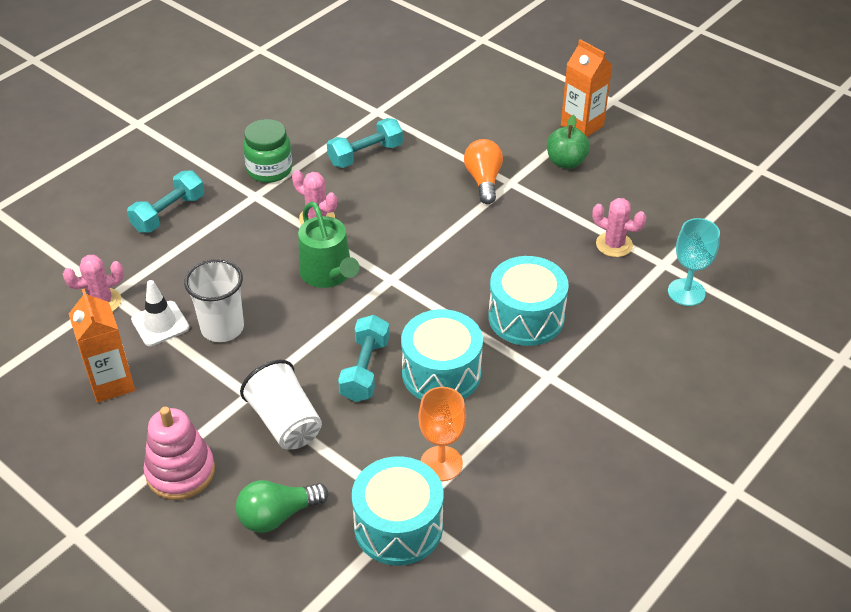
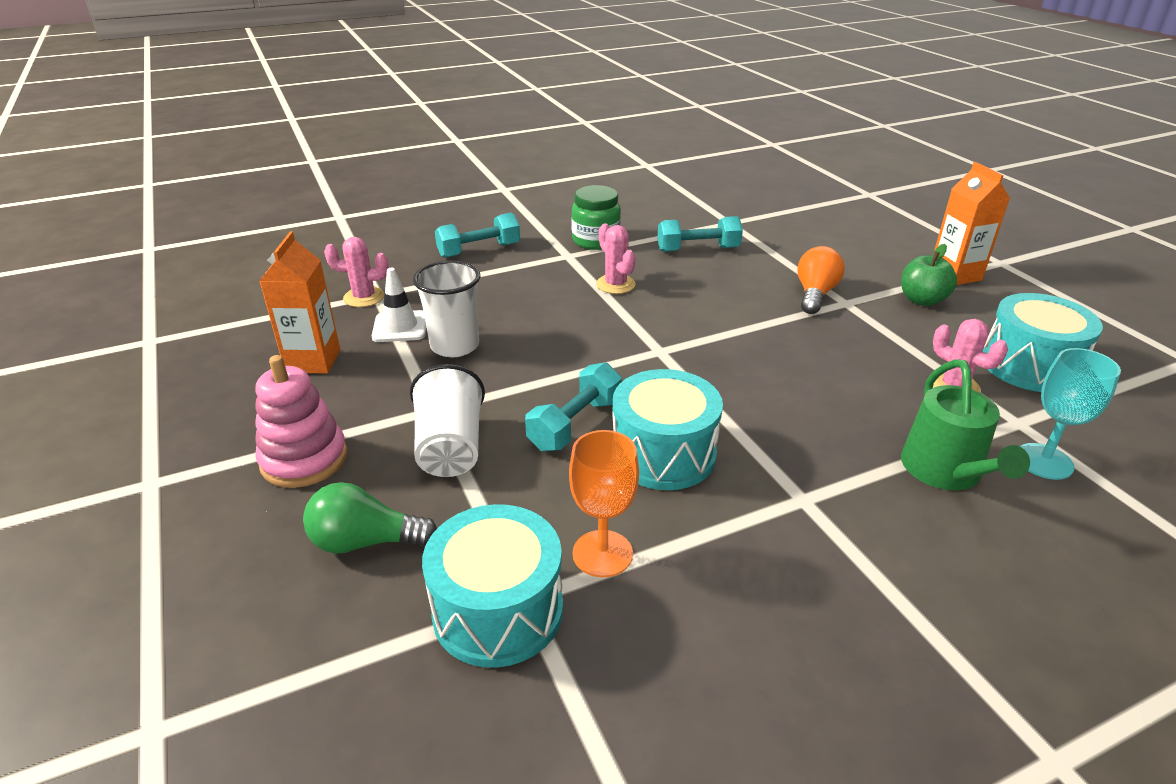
camera: 25 degrees right, 10 degrees down
(328, 274) = (595, 330): green watering can -> green watering can (945, 471)
(526, 317) = (803, 428): turquoise drum -> turquoise drum (1029, 366)

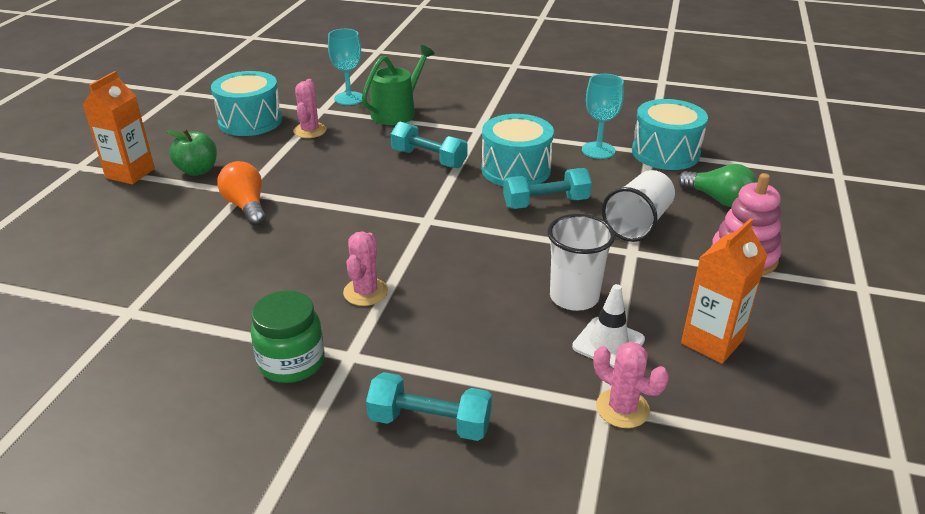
camera: 140 degrees left, 0 degrees up
(602, 553) = (598, 150): orange goblet -> turquoise goblet
(698, 249) = (228, 293): turquoise dumbbell -> turquoise dumbbell (429, 159)
(815, 294) = (246, 206): orange light bulb -> orange light bulb turned 90 degrees clockwise

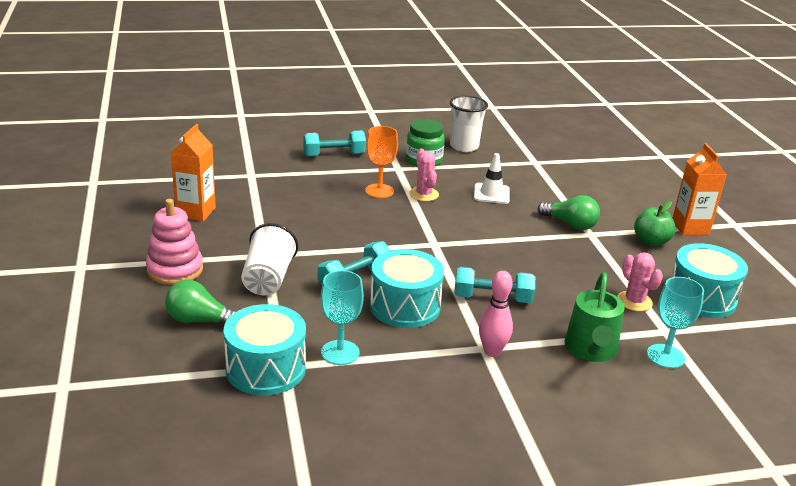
camera: 150 degrees right, 5 degrees down
(246, 206) = (570, 224): orange light bulb -> green light bulb
(421, 314) = (379, 191): none -> orange goblet
(474, 126) = (492, 351): none -> pink bowling pin
(574, 297) = (293, 218): white cup -> white cup (464, 146)
(608, 343) = (260, 199): white traffic cone -> white traffic cone (491, 194)
(622, 408) = (241, 176): pink cactus -> none

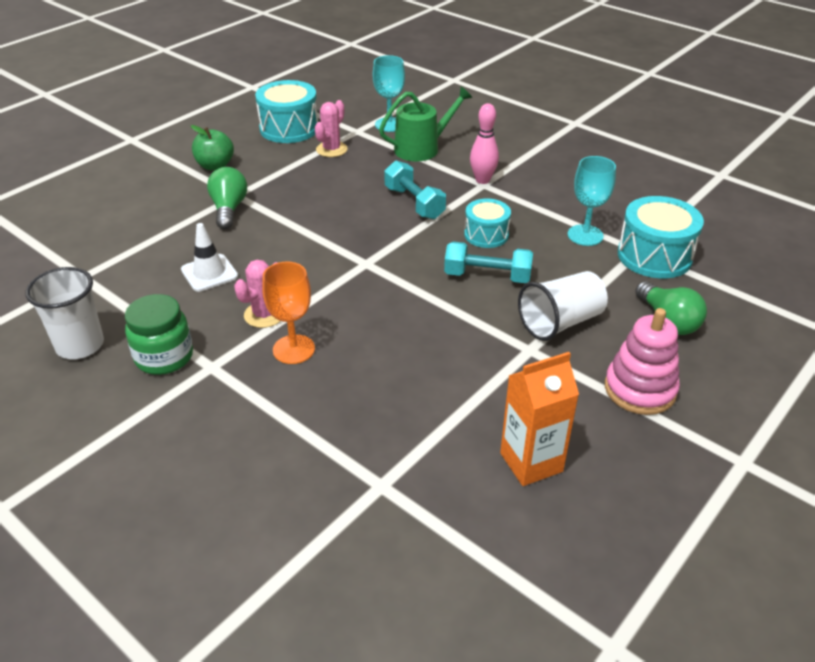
camera: 125 degrees left, 10 degrees up
(334, 155) = (228, 445): turquoise dumbbell -> none
(405, 306) = (486, 235): turquoise drum -> turquoise drum, size x0.63
(690, 228) = (163, 155): orange carton -> none

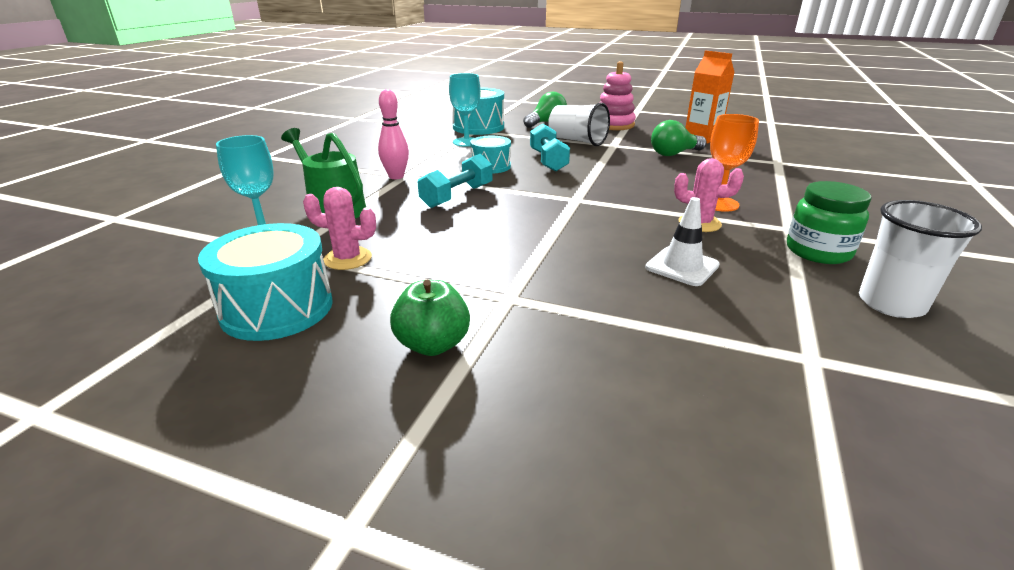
camera: 110 degrees left, 10 degrees down
(229, 209) = (548, 293): green light bulb -> green light bulb (674, 154)

